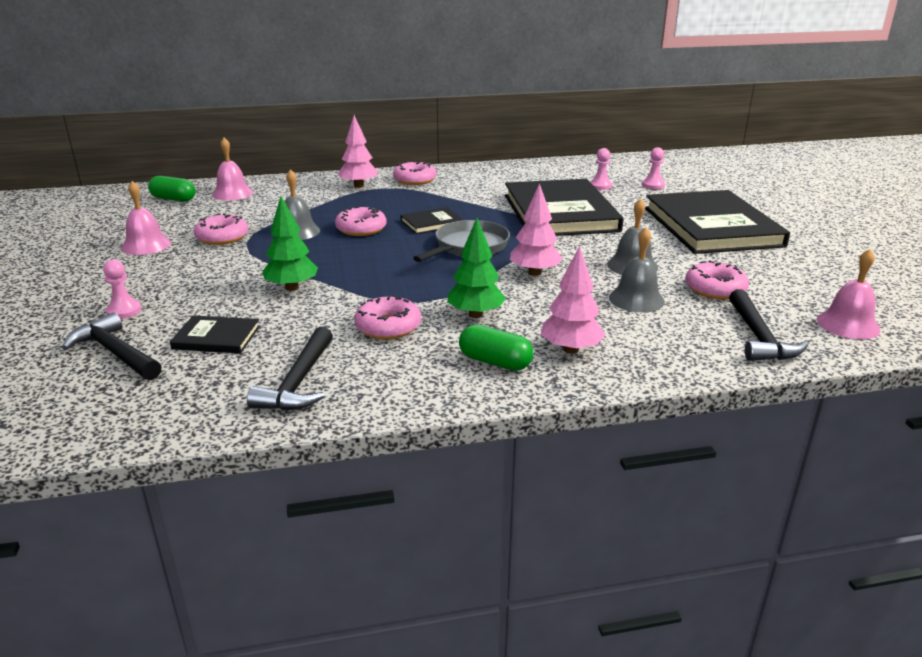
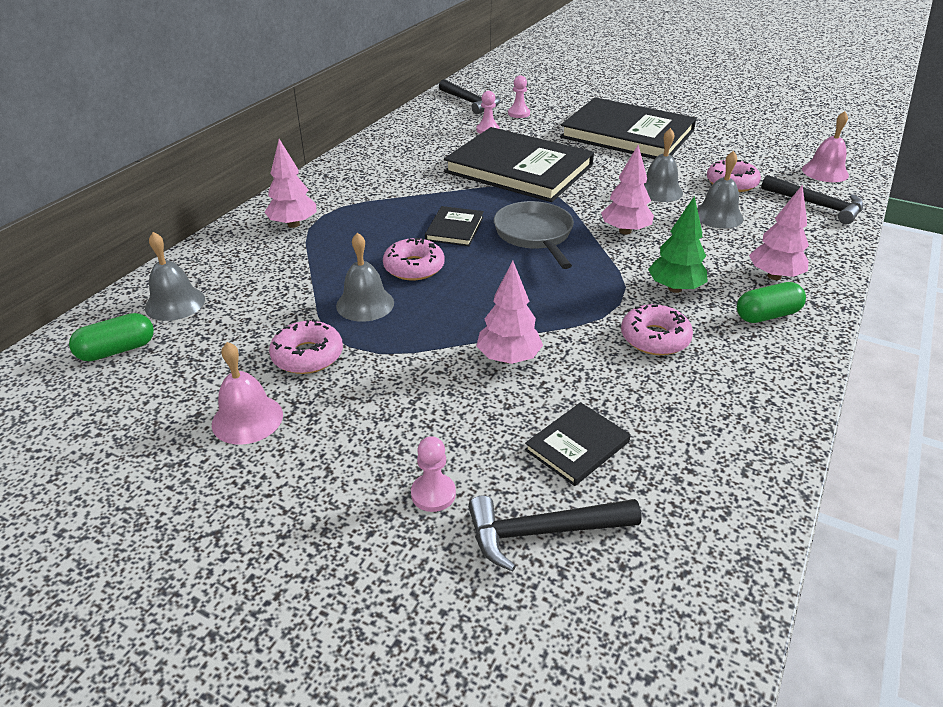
camera: 50 degrees left, 10 degrees up
(232, 193) = (175, 303): pink bell -> grey bell
(292, 287) = (508, 358): green tree -> pink tree
(299, 382) = (720, 426): black hammer -> black hammer (470, 102)
(415, 180) = (330, 192): pink donut -> none

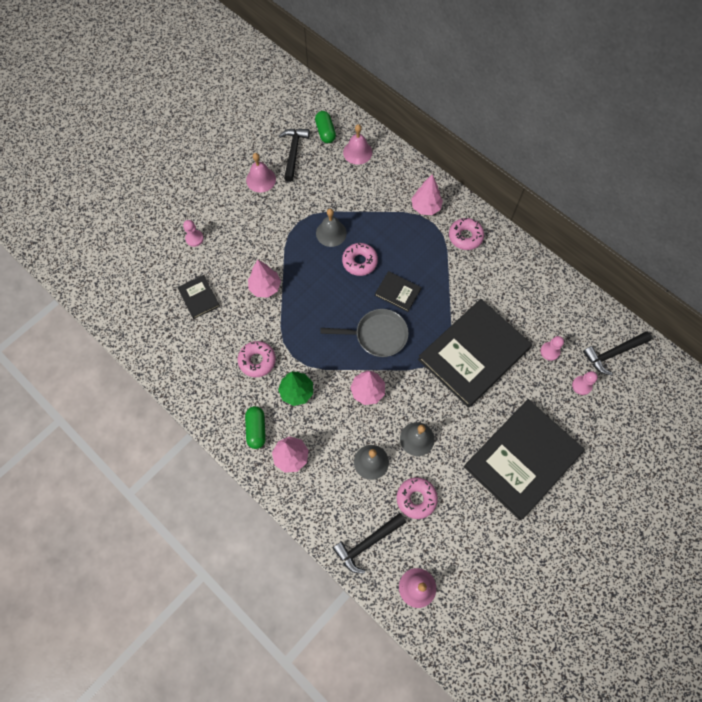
camera: 105 degrees right, 30 degrees up
(175, 303) = (357, 152): grey bell -> pink bell
(307, 356) = (296, 204): pink donut -> pink donut (465, 236)
(542, 532) = (162, 270): black hammer -> black hammer (293, 152)

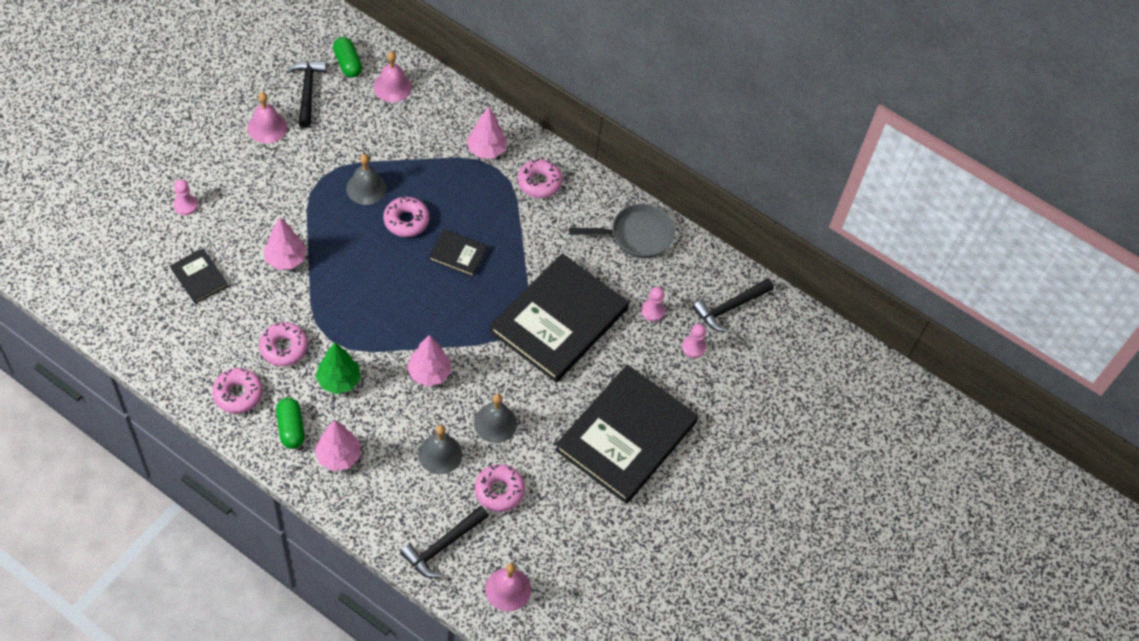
camera: 15 degrees left, 10 degrees down
(218, 397) = (238, 394): none -> pink donut
(377, 335) = (436, 307): grey pan -> grey pan (637, 235)

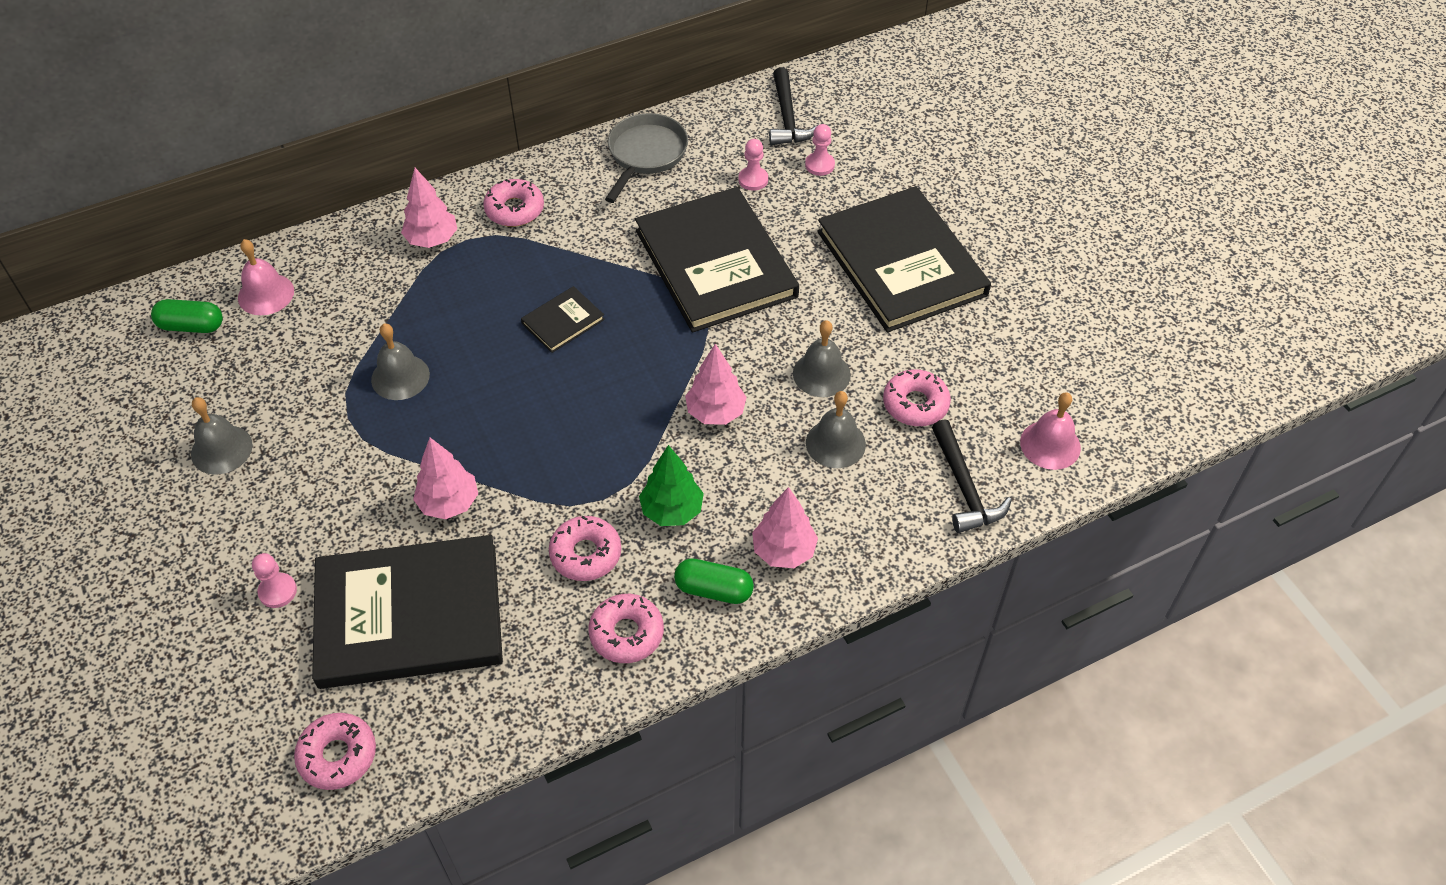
camera: 55 degrees left, 5 degrees down
(199, 277) = (409, 615): black book -> black book, size x2.32
(267, 127) = (221, 449): pink bell -> grey bell
(307, 91) = (199, 384): black hammer -> none
(406, 221) = (479, 354): pink donut -> pink donut (338, 755)

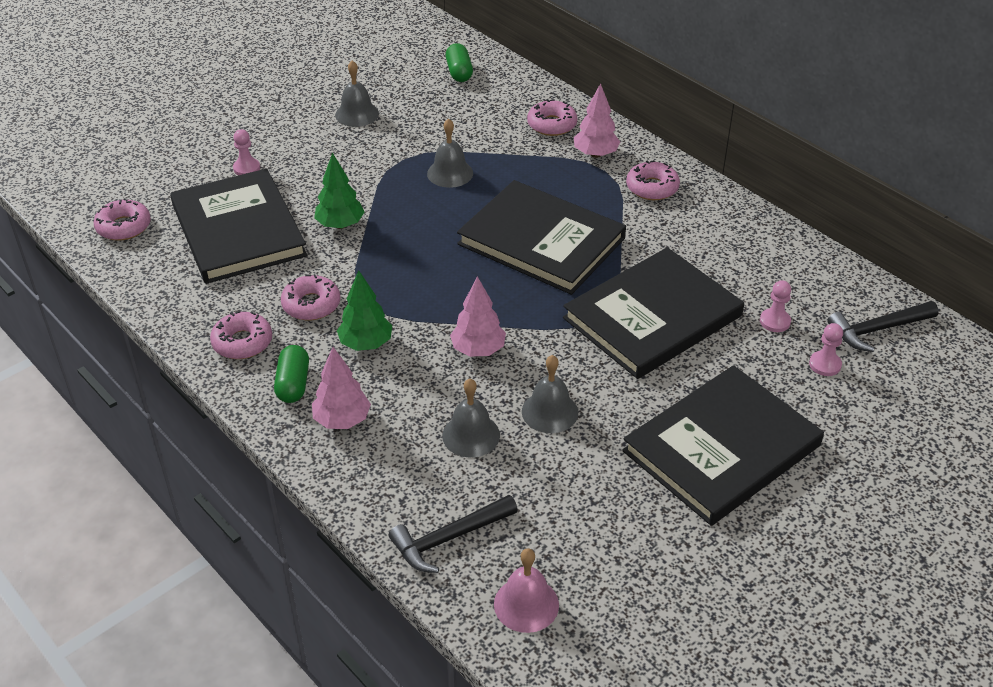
camera: 75 degrees right, 10 degrees down
(266, 294) = (502, 94): pink bell -> none
(449, 503) = (340, 225): pink tree -> green tree
(563, 321) = (541, 241): black book -> black book, size x2.32
(645, 154) = (764, 247): grey pan -> none
(915, 404) = (539, 486): pink donut -> pink donut (552, 125)

